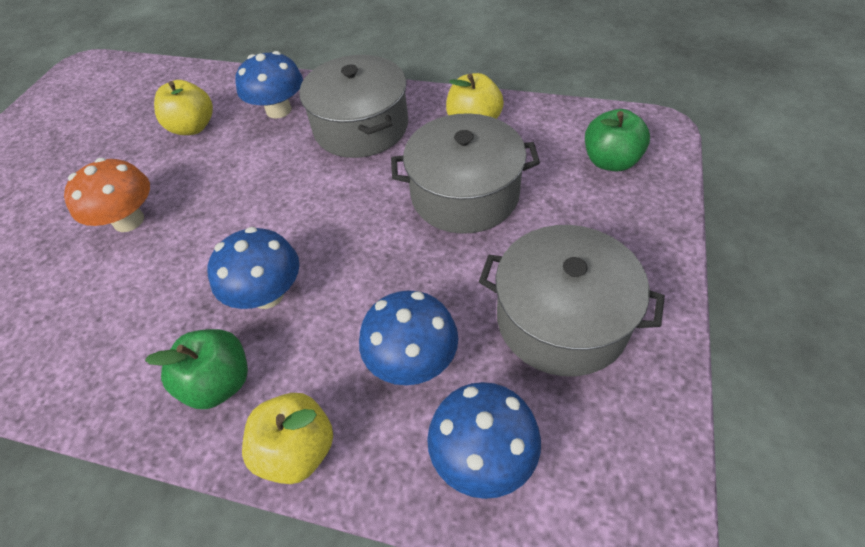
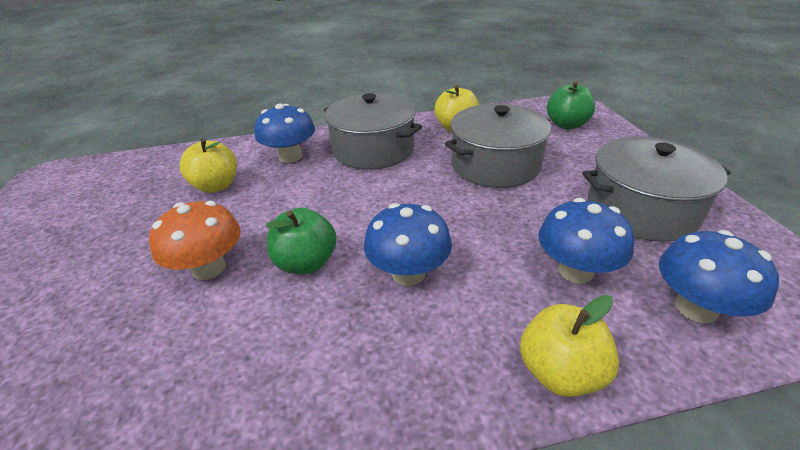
camera: 30 degrees left, 15 degrees down
(219, 383) = (433, 354): green apple -> green apple (306, 263)

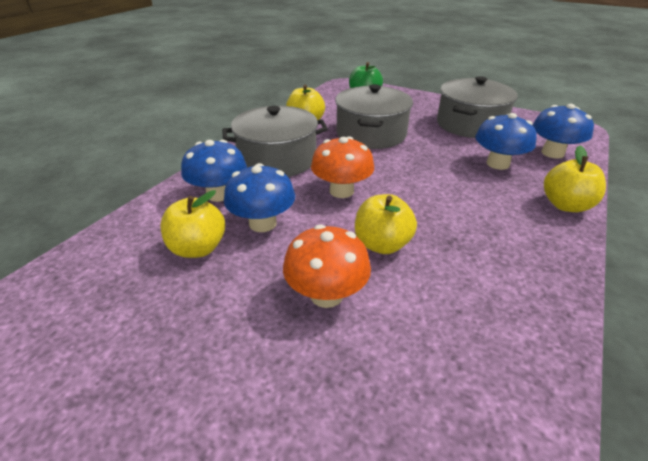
camera: 50 degrees left, 0 degrees up
(306, 263) = (382, 244): green apple -> yellow apple
(366, 201) = (341, 191): none -> orange mushroom
(408, 273) = (442, 210): blue mushroom -> blue mushroom (262, 223)

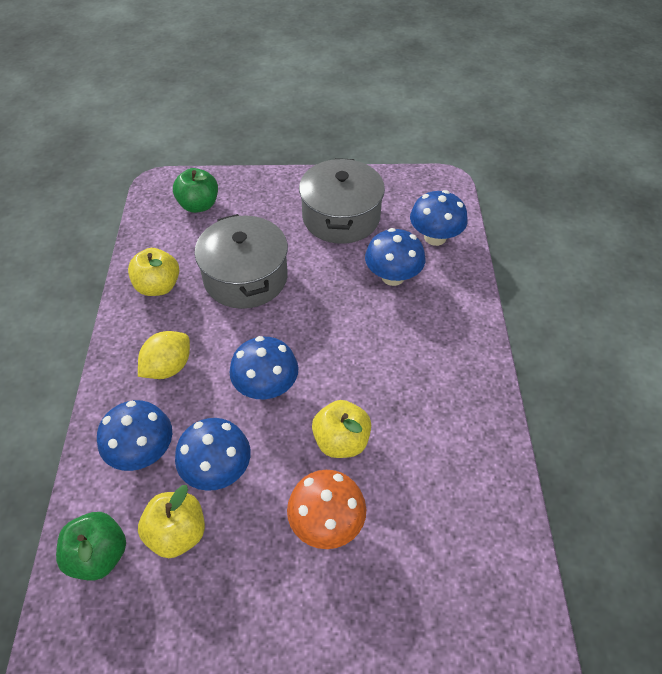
camera: 30 degrees left, 15 degrees up
(133, 237) = (99, 555): none -> green apple
(277, 159) = (168, 367): grey pot -> yellow lemon
(341, 191) = (266, 387): orange mushroom -> blue mushroom
(565, 205) = (469, 314): yellow apple -> none

